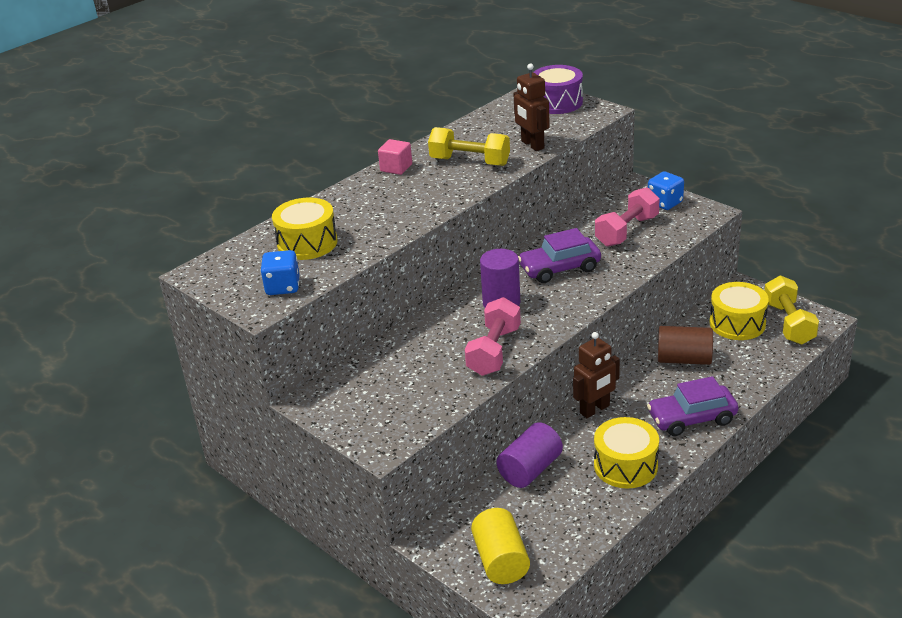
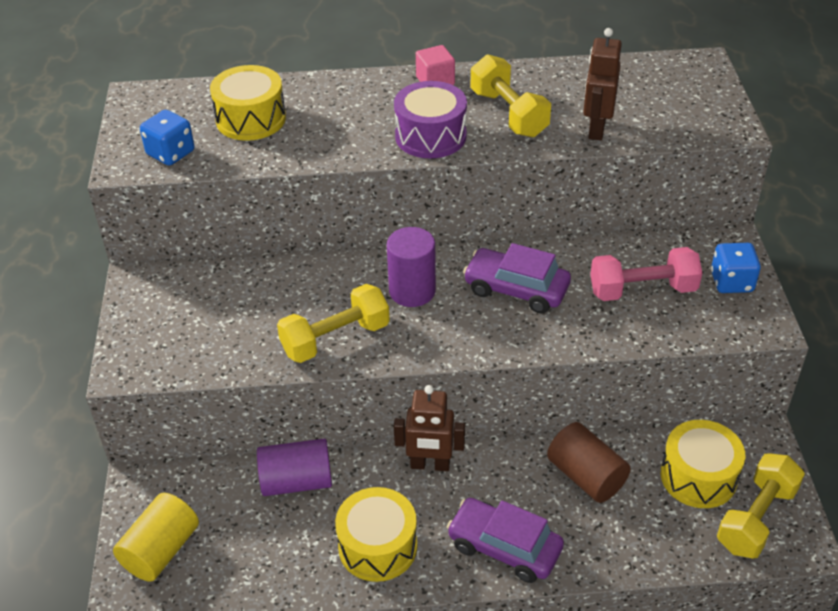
camera: 40 degrees right, 10 degrees up
(494, 351) = (335, 339): pink dumbbell -> yellow dumbbell
(557, 102) = (699, 90): purple drum -> purple drum (430, 136)

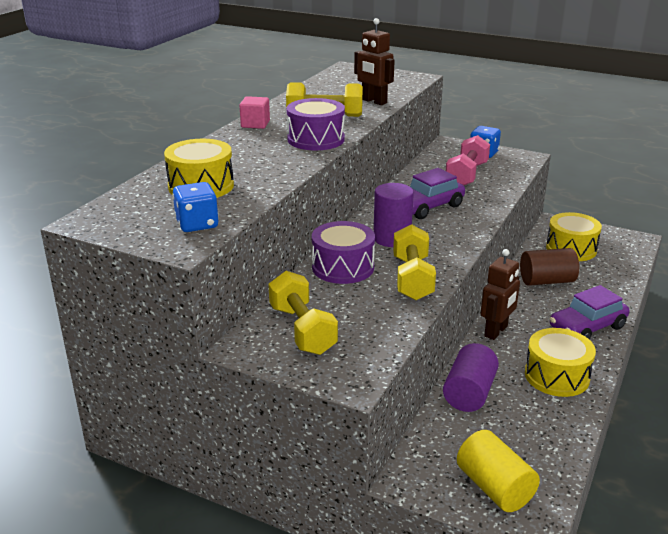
camera: 60 degrees left, 15 degrees down
(320, 281) = (343, 267): none -> purple drum
(756, 518) = (612, 244): yellow dumbbell -> yellow dumbbell (302, 330)

